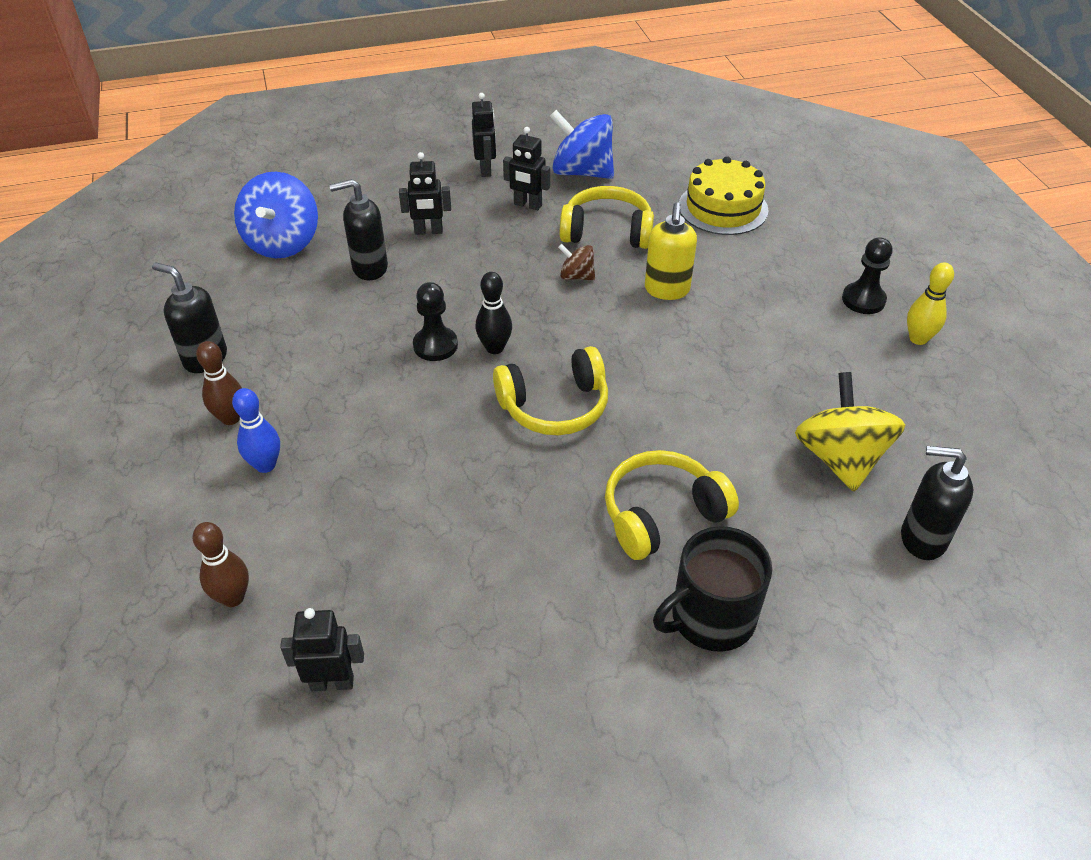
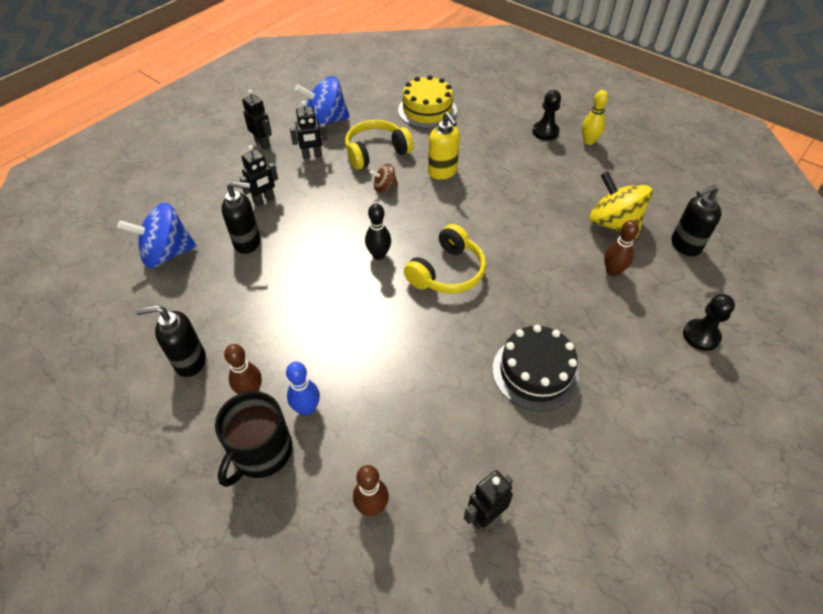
camera: 35 degrees left, 5 degrees up
(283, 242) = (167, 253): blue spinning top -> blue spinning top turned 105 degrees clockwise
(369, 268) = (248, 242): black soap dispenser -> black soap dispenser turned 135 degrees counterclockwise
(435, 345) = (341, 271): black pawn -> black pawn (701, 336)
(544, 573) = (535, 372): none -> black cake
(662, 514) = (561, 302): yellow headphones -> none
(711, 618) = (636, 344): black mug -> black mug (261, 452)
(774, 515) = (612, 271): none -> brown bowling pin

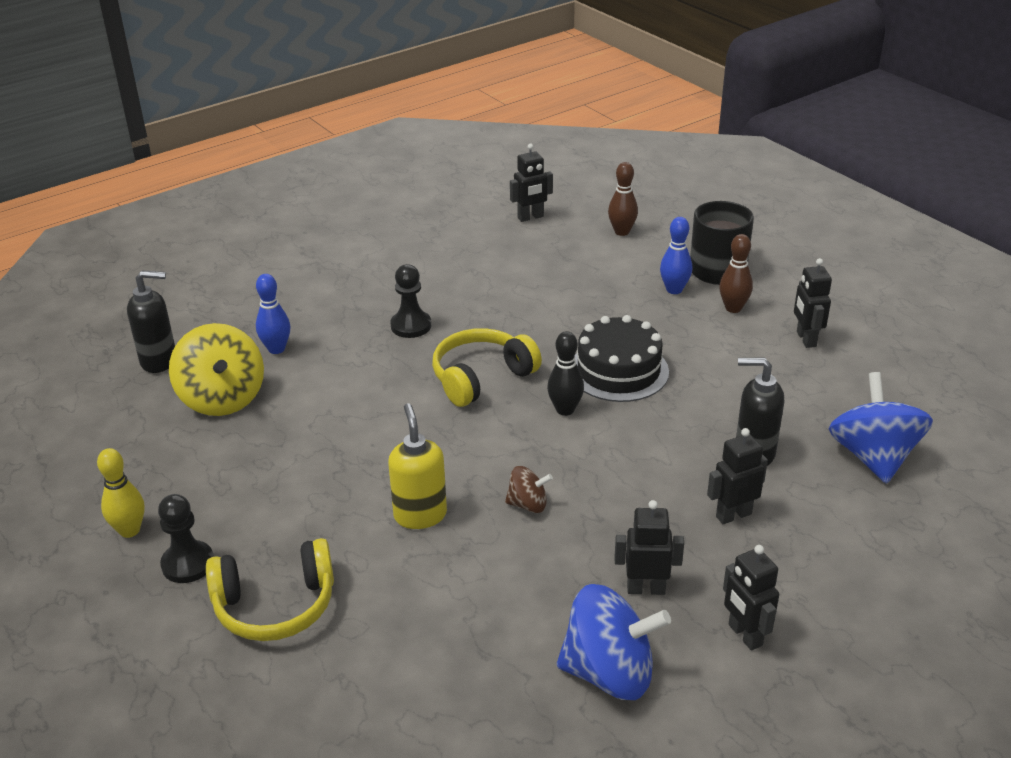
camera: 165 degrees left, 15 degrees down
(167, 253) = (873, 457): blue spinning top -> blue spinning top turned 90 degrees counterclockwise
(190, 361) = (805, 339): black soap dispenser -> black robot
(376, 152) = (523, 575): yellow headphones -> yellow headphones (275, 605)
(427, 110) = (383, 662): yellow cake -> none
(535, 372) = (434, 283): black cake -> black cake (618, 370)
(612, 271) = (276, 349): brown bowling pin -> blue bowling pin
(701, 336) = (241, 285): black pawn -> black pawn (411, 326)

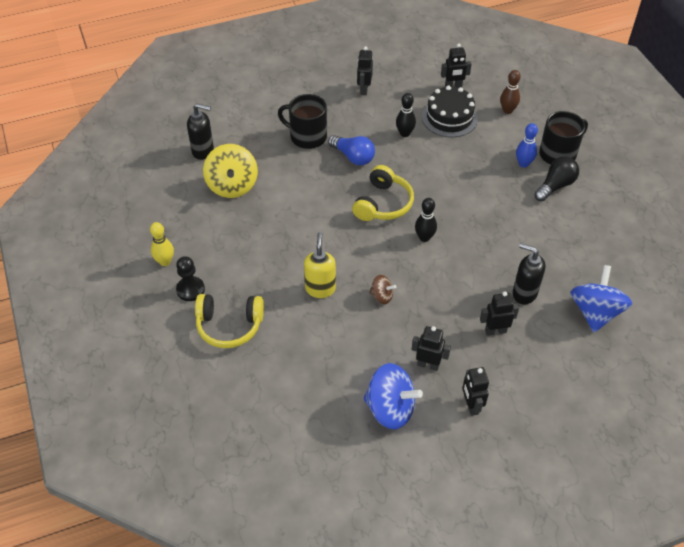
camera: 15 degrees right, 15 degrees up
(276, 349) = (271, 157): blue bowling pin -> none
(328, 313) = (307, 136): none -> black mug
(411, 326) = (353, 157): black pawn -> blue light bulb
(480, 283) = (404, 133): none -> black bowling pin
(481, 377) = (383, 204): yellow headphones -> yellow headphones turned 135 degrees clockwise
(618, 370) = (466, 217): black cake -> black cake (449, 117)
(733, 308) = (555, 186): brown bowling pin -> black light bulb
(805, 339) = (591, 219): black robot -> black robot (364, 89)

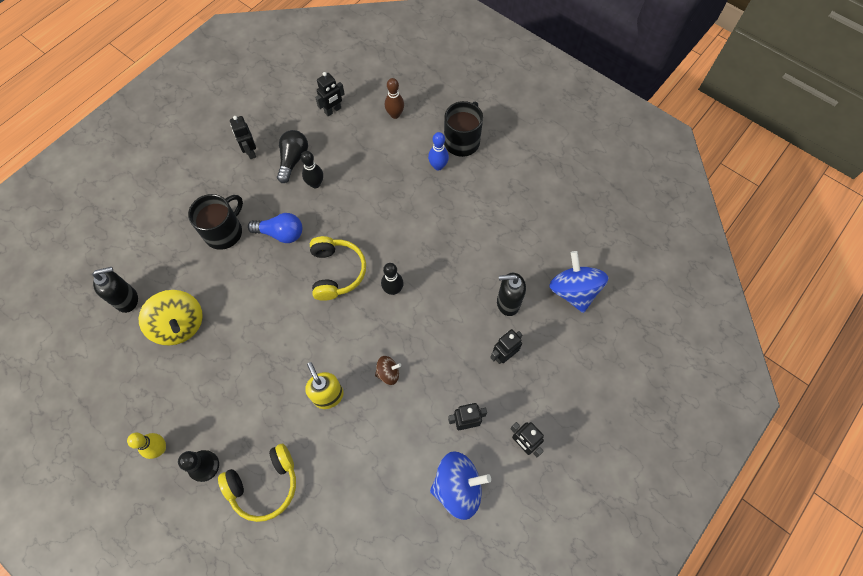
camera: 30 degrees left, 15 degrees up
(307, 136) = (224, 232): black mug -> black mug turned 135 degrees clockwise
(449, 117) = (347, 147): black cake -> none
(555, 186) = (476, 176): black light bulb -> black light bulb (293, 160)

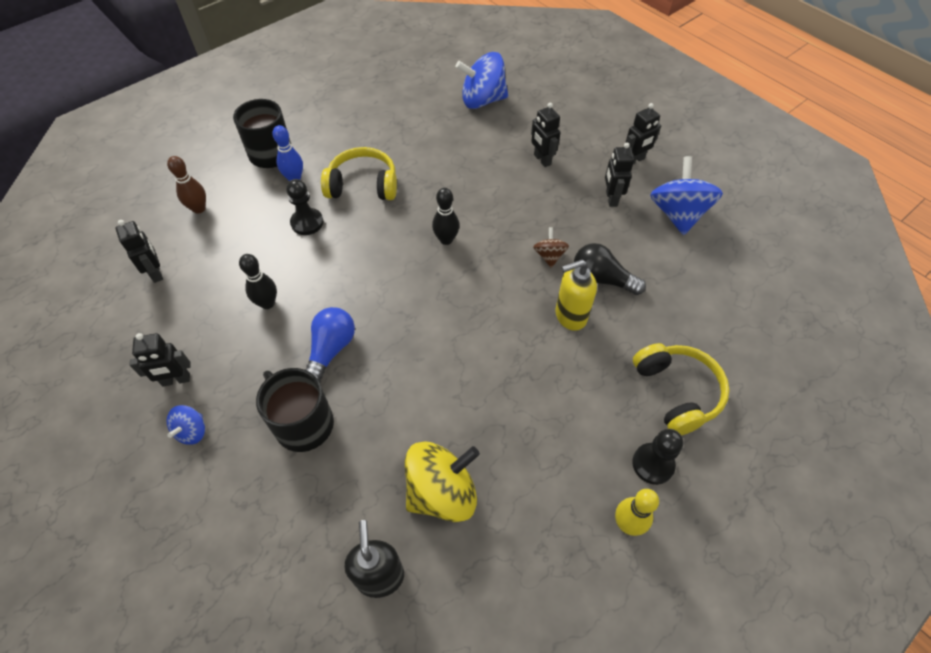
camera: 80 degrees left, 10 degrees down
(215, 173) = (192, 431): none -> blue spinning top
(293, 160) = (216, 326): black light bulb -> black light bulb (602, 279)
(336, 272) = (407, 292): yellow headphones -> yellow headphones (363, 185)
(394, 187) = (307, 223): none -> black pawn
(507, 303) = (485, 148): black soap dispenser -> none

